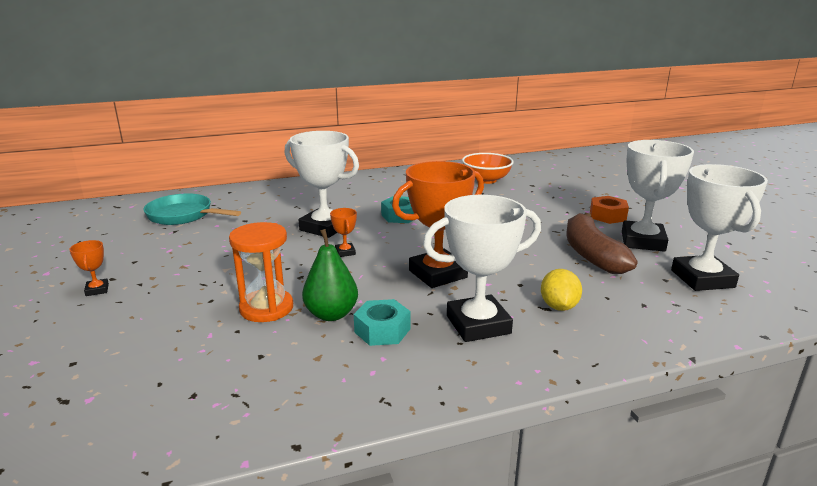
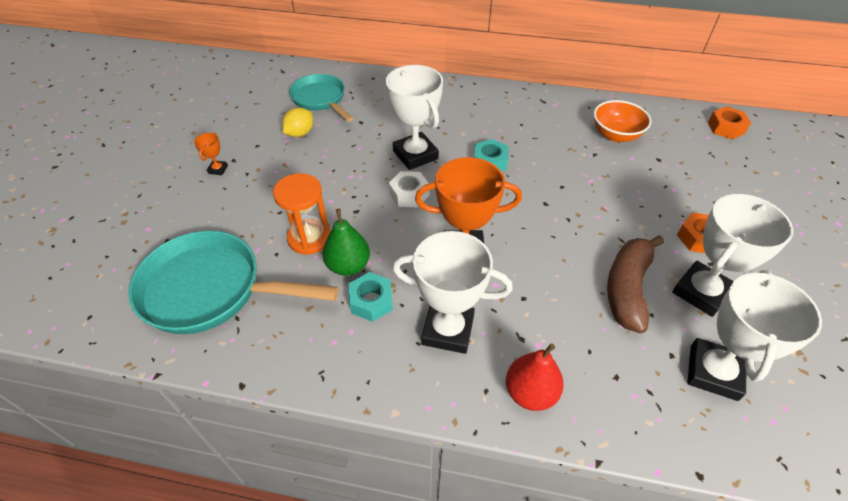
camera: 30 degrees right, 25 degrees up
(176, 384) = (210, 290): none -> turquoise pan
(345, 252) = (409, 194): orange trophy -> white nut
(558, 161) = (725, 128): none -> orange nut
(559, 306) = (533, 342): yellow lemon -> yellow lemon (300, 133)
(592, 337) = (530, 392): none -> red pear

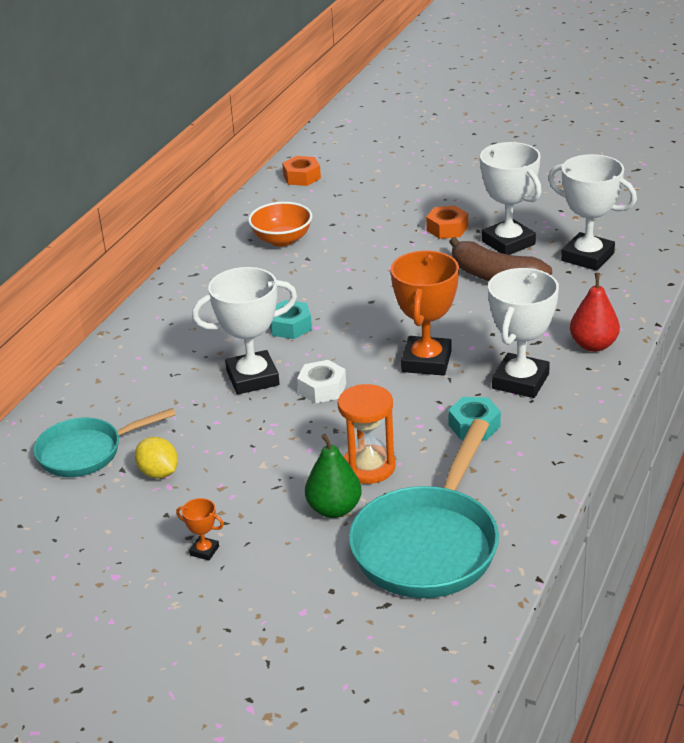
camera: 75 degrees left, 15 degrees down
(348, 266) = (420, 439): green pear -> green pear (334, 509)

